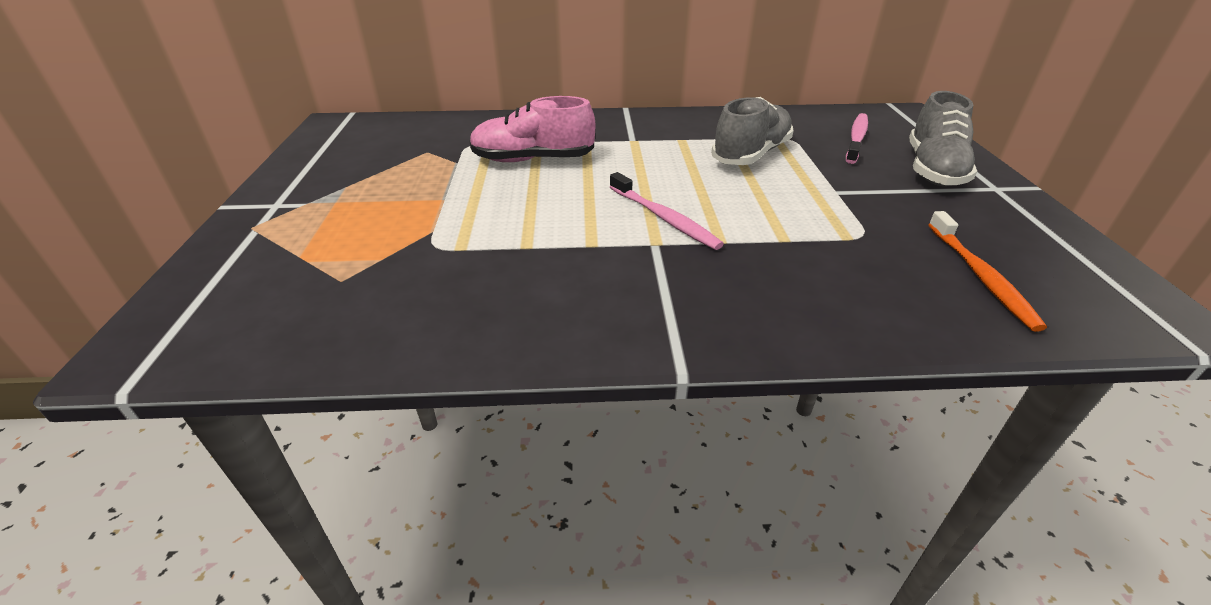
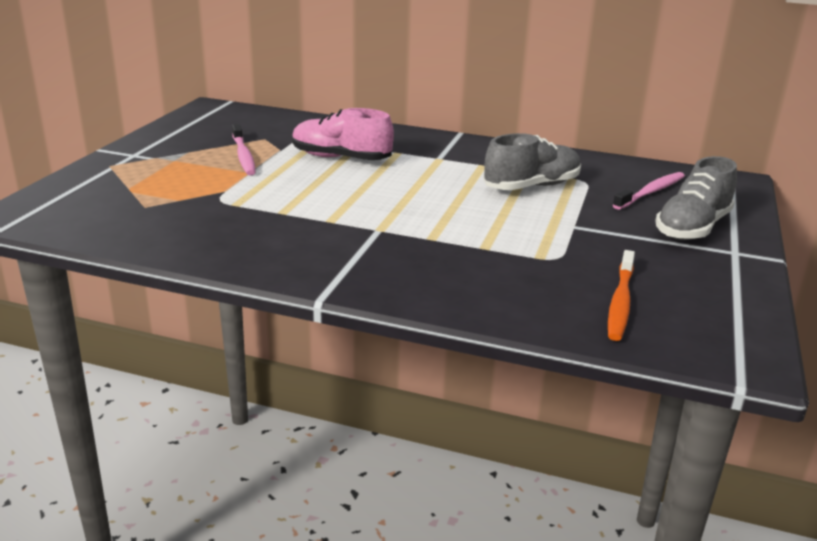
camera: 20 degrees right, 10 degrees down
(664, 218) = (404, 215): pink toothbrush -> pink toothbrush (243, 156)

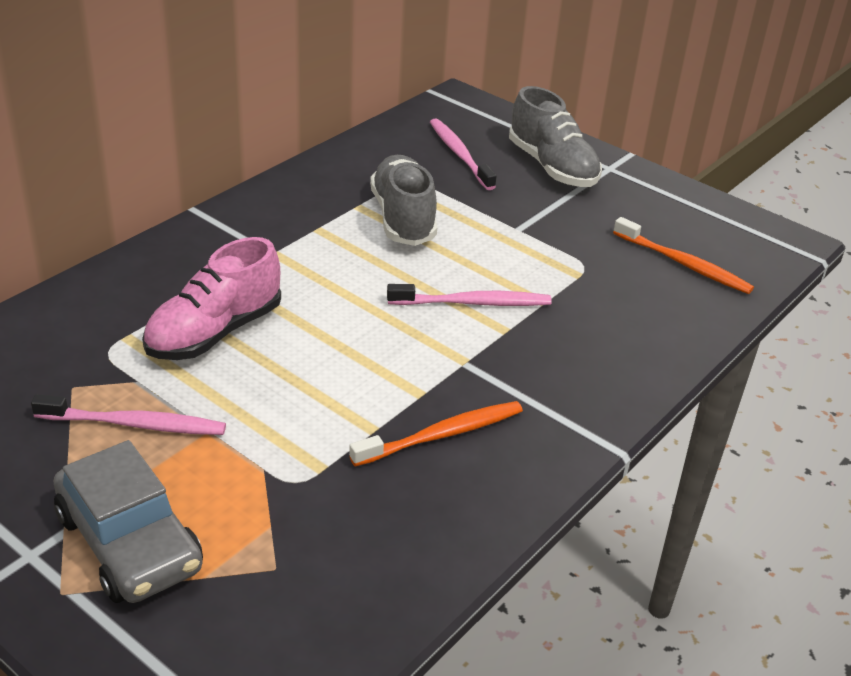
camera: 70 degrees left, 10 degrees up
(150, 171) = (129, 542): none -> grey car
(292, 233) = (442, 435): none -> orange toothbrush
(453, 223) = (473, 303): none -> pink toothbrush

